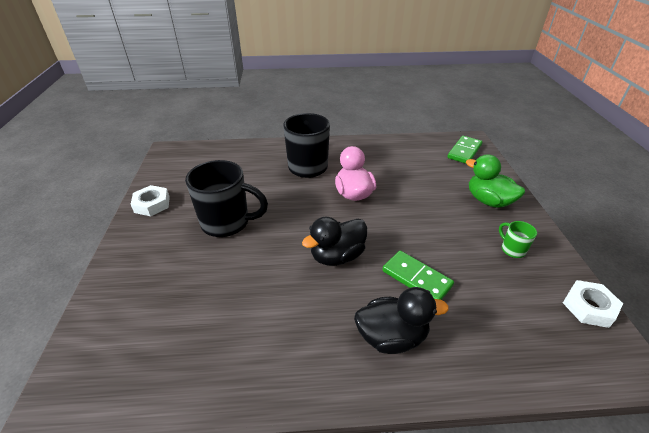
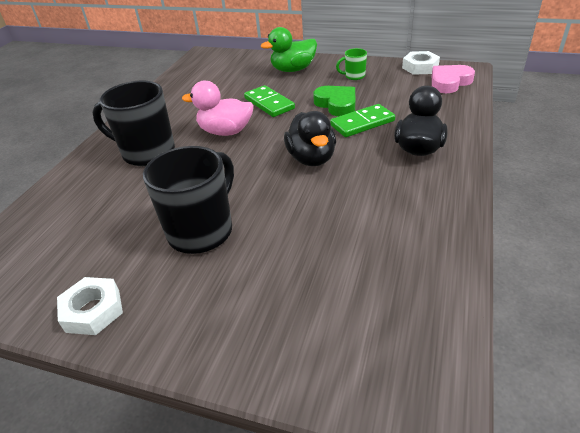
camera: 65 degrees left, 0 degrees up
(442, 250) = (336, 104): none -> green heart
(464, 151) = (217, 61): green domino -> green domino (269, 103)
(572, 347) = (449, 82): none -> pink heart

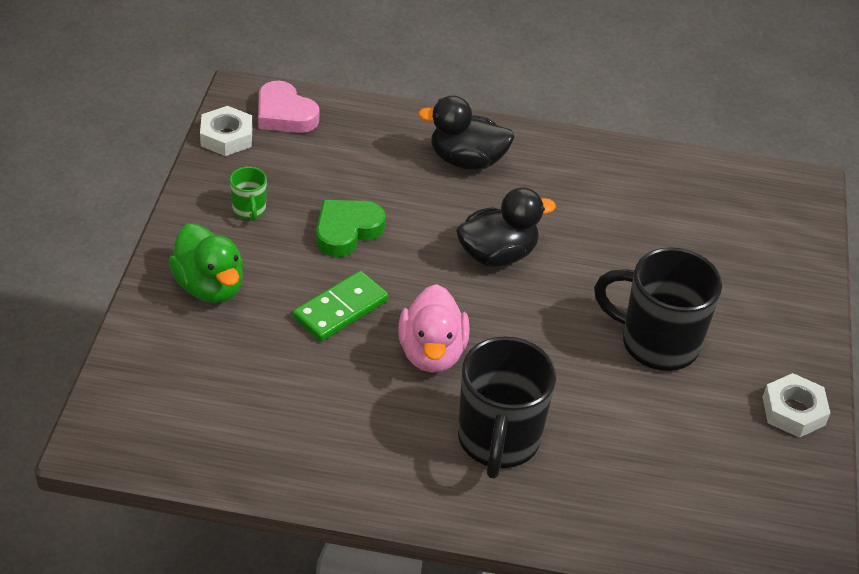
camera: 105 degrees left, 5 degrees up
(362, 123) = (405, 206): green domino -> none

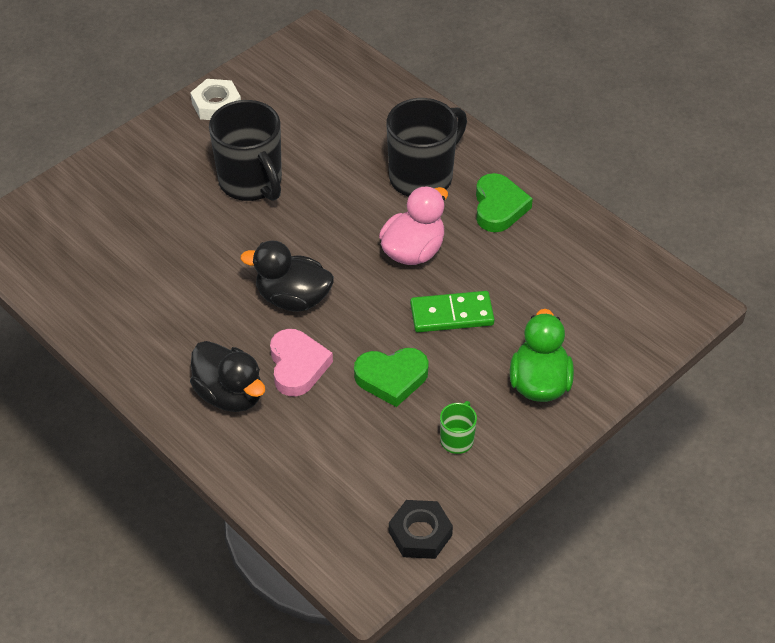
camera: 140 degrees left, 5 degrees up
(226, 137) = (420, 534): white nut -> black nut
(284, 114) = (345, 533): pink heart -> pink heart (297, 366)
(386, 447) = (499, 207): none -> green heart

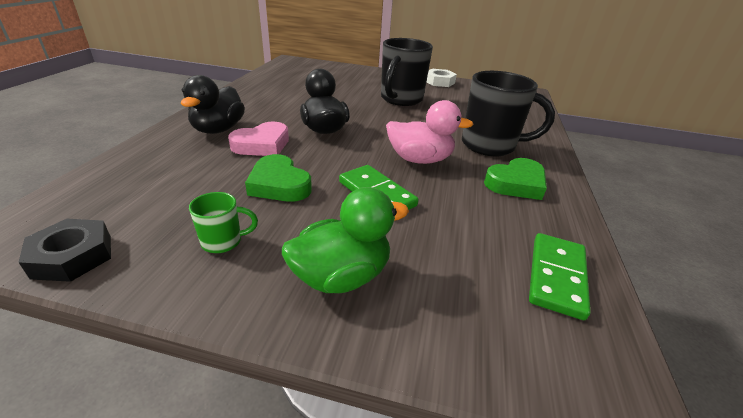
camera: 55 degrees right, 15 degrees down
(611, 267) = (556, 276): none -> green domino

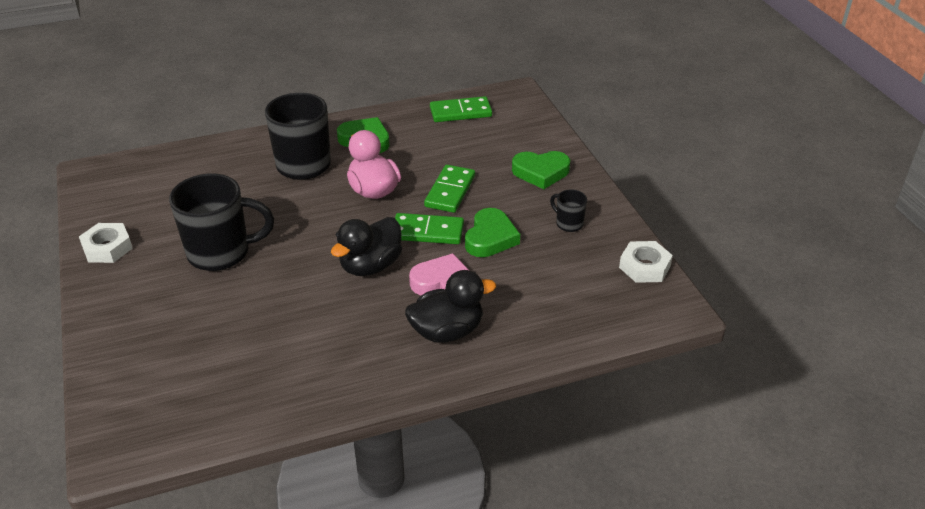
camera: 120 degrees left, 5 degrees up
(72, 256) = (644, 267): black nut -> white nut
(223, 241) = (568, 223): green mug -> black mug
(331, 161) = (427, 231): none -> green domino
(341, 276) = (541, 172): green duck -> green heart

